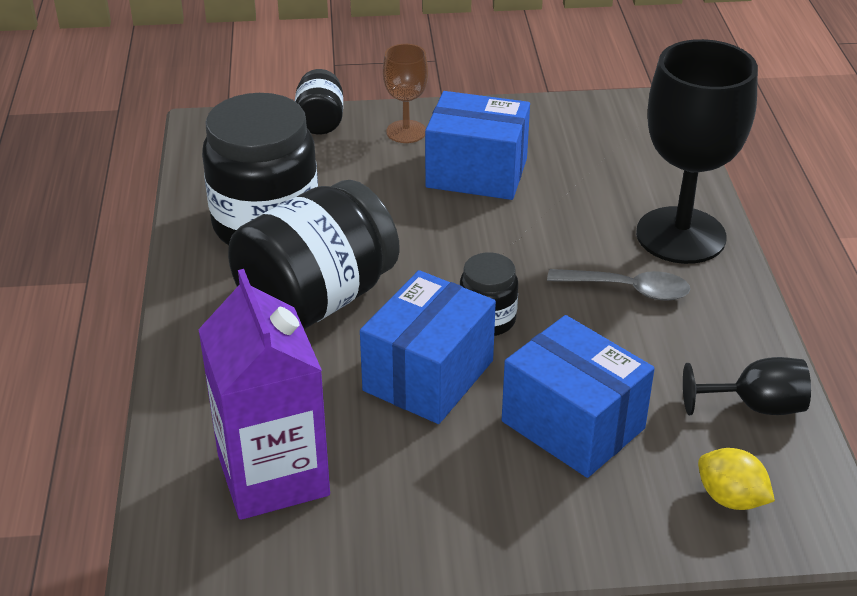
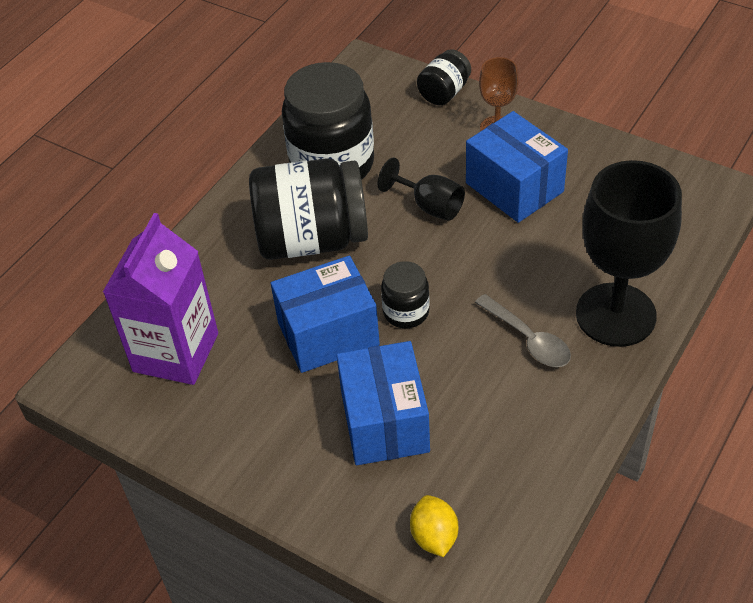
camera: 40 degrees right, 10 degrees up
(755, 406) = (524, 481): black goblet -> black goblet (429, 206)

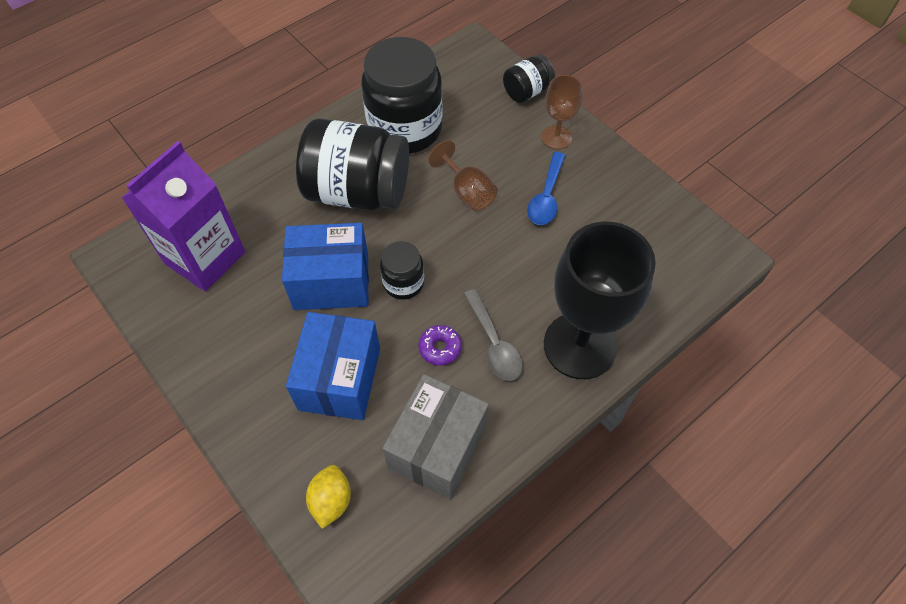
camera: 15 degrees right, 10 degrees up
(429, 206) = (467, 192): black goblet -> brown goblet
(475, 361) = (440, 348): none -> purple donut
(514, 187) = (546, 197): blue box -> blue spoon
(518, 452) = (437, 447): none -> grey box

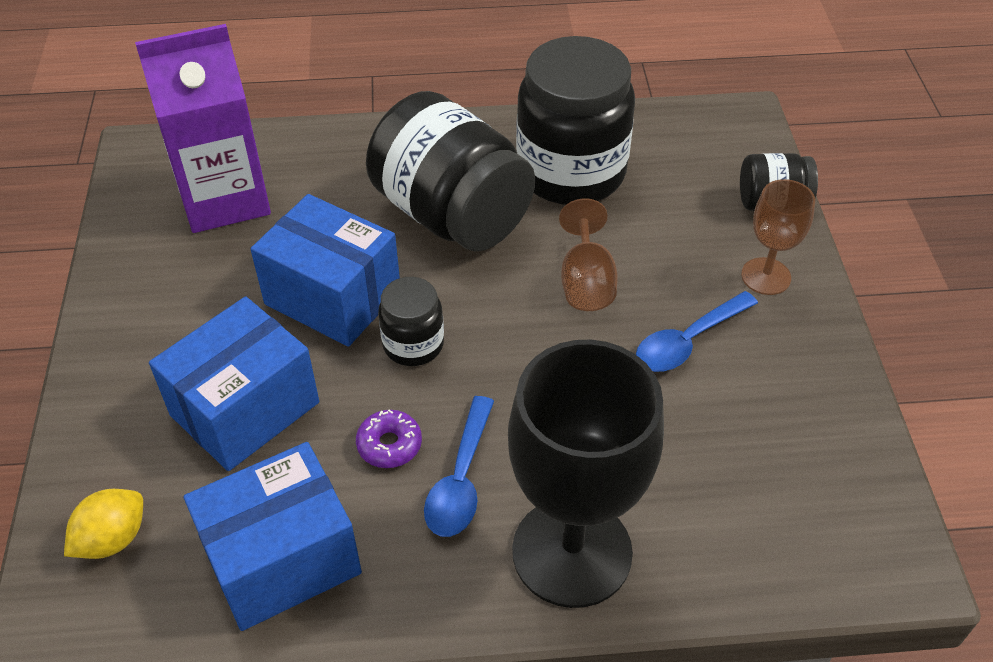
camera: 35 degrees right, 10 degrees down
(437, 447) = (282, 559): grey box -> blue box
(494, 343) = (460, 480): grey spoon -> blue spoon

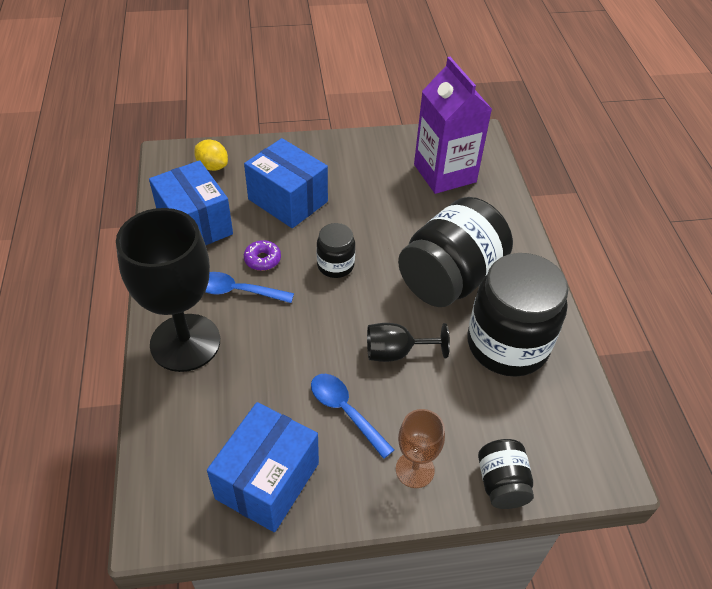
camera: 85 degrees right, 0 degrees up
(333, 297) = (370, 227): blue box -> blue box (267, 481)
(586, 282) = (396, 352): brown goblet -> black goblet

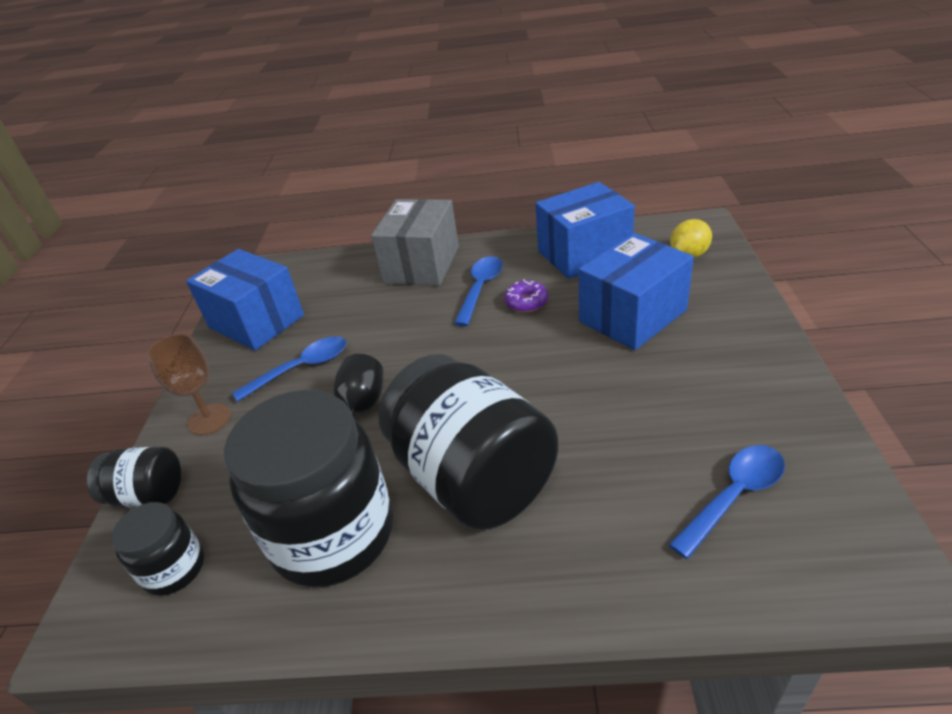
camera: 105 degrees right, 10 degrees down
(185, 342) = (421, 265): black goblet -> grey box
(335, 265) = (511, 359): black jar -> black jar (174, 569)
(445, 173) = (734, 496): purple carton -> blue spoon

